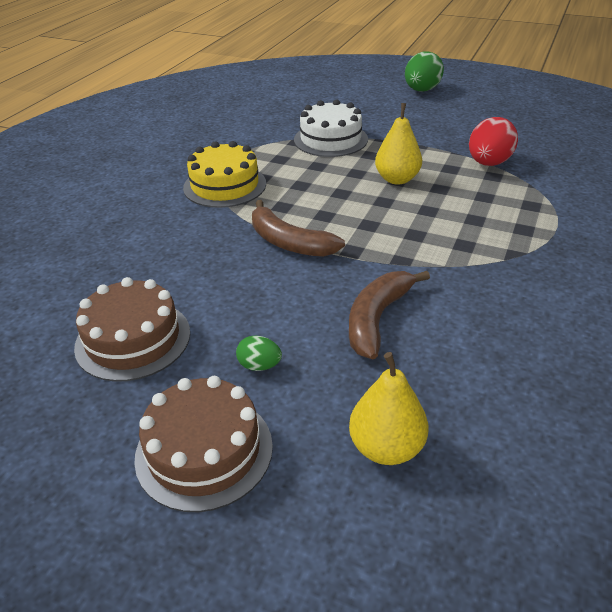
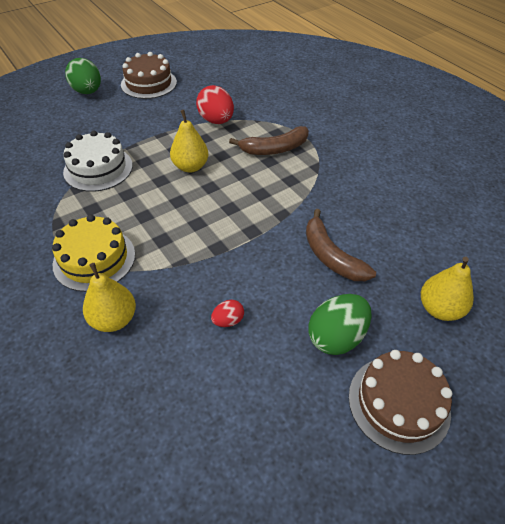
camera: 60 degrees left, 10 degrees up
(133, 339) = (255, 405): brown cake -> brown cake (149, 83)
(169, 223) = (114, 319): none -> yellow pear
(219, 283) = (228, 321): none -> red egg
(259, 365) = (336, 337): green egg -> green egg, size x1.96
(289, 242) = (212, 258): brown banana -> brown banana (274, 149)

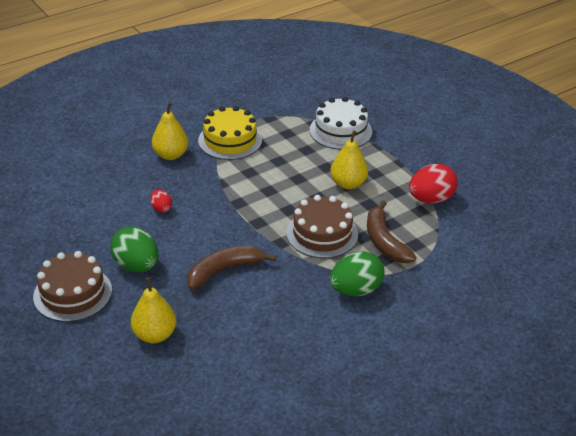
camera: 90 degrees right, 10 degrees down
(88, 92) = (467, 111): green egg -> green egg (355, 290)
(149, 83) = (495, 149): brown cake -> brown cake (322, 234)

